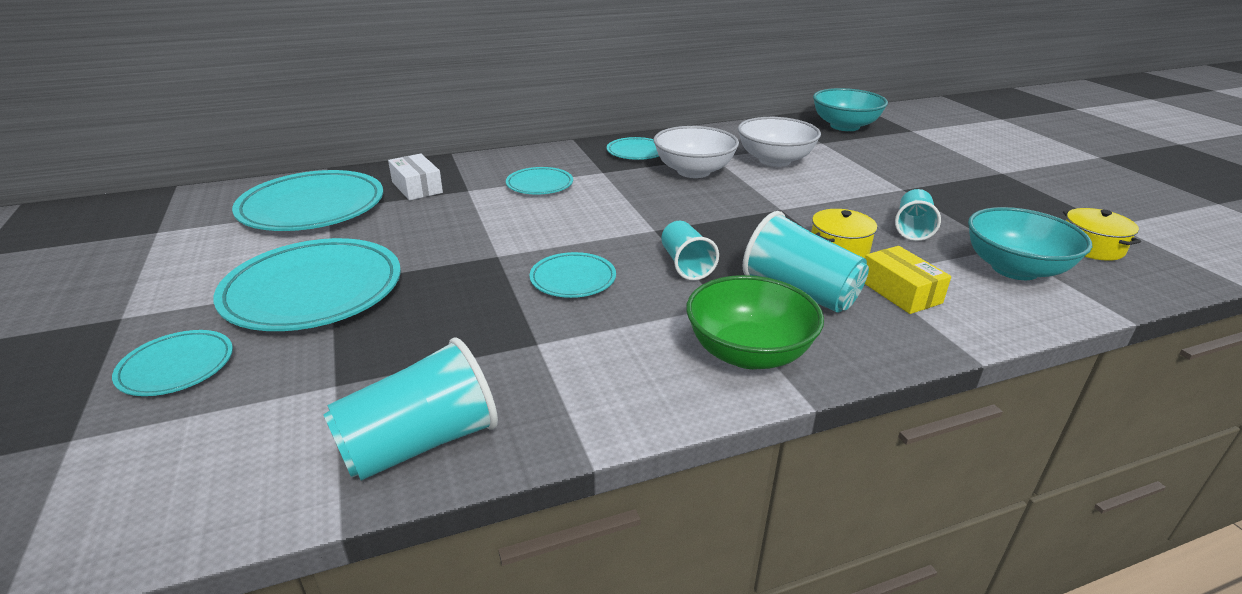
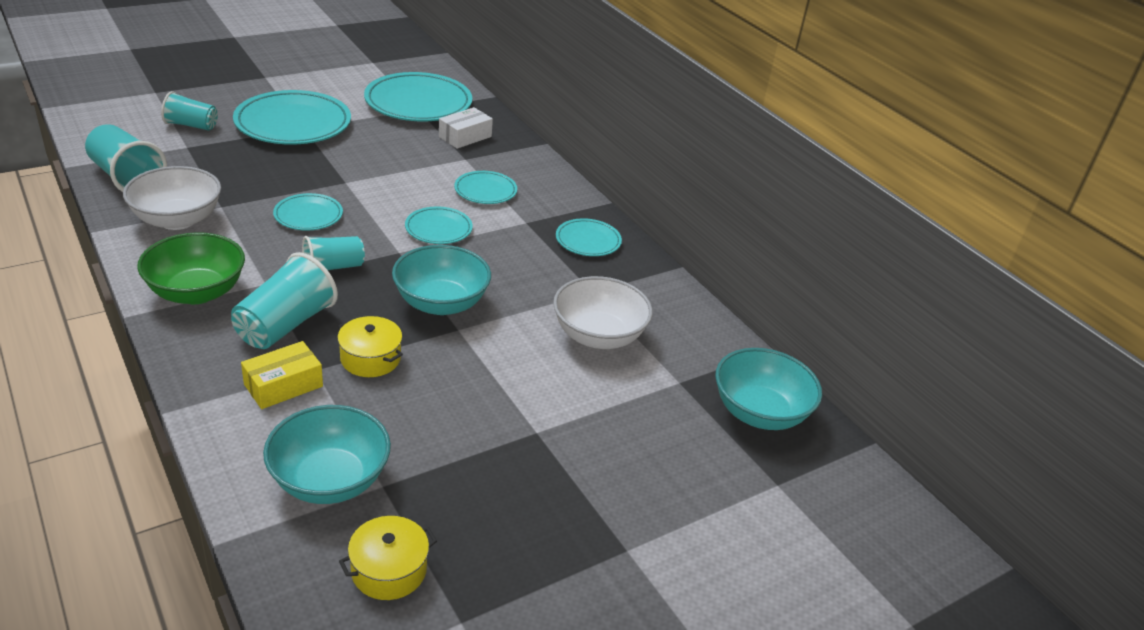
camera: 75 degrees right, 5 degrees up
(177, 367) = (212, 102): turquoise plate -> turquoise plate (438, 229)
(693, 171) = (544, 276): white bowl -> white bowl (177, 220)
(742, 214) = (441, 303): none -> turquoise bowl
(912, 228) = (423, 419): turquoise cup -> turquoise cup (191, 125)

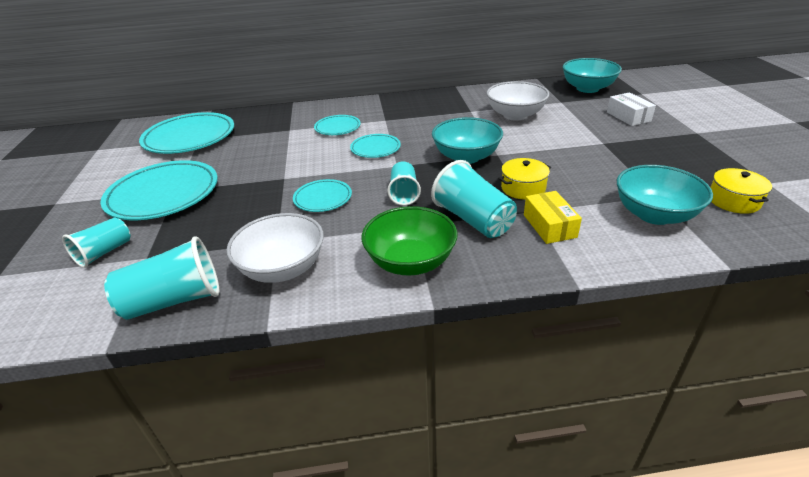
camera: 60 degrees left, 0 degrees up
(465, 137) = (258, 126): white box -> white box (628, 117)
(588, 241) = (417, 105): turquoise plate -> none

